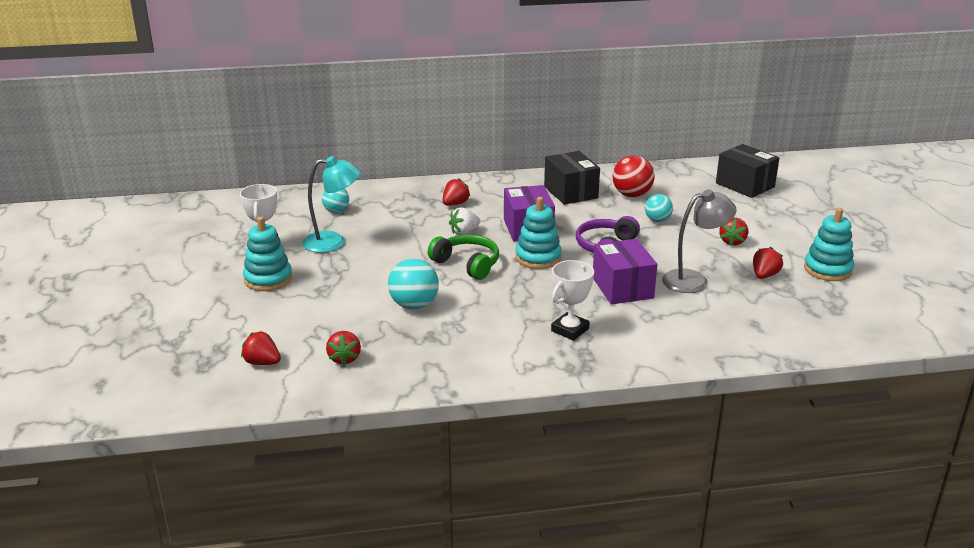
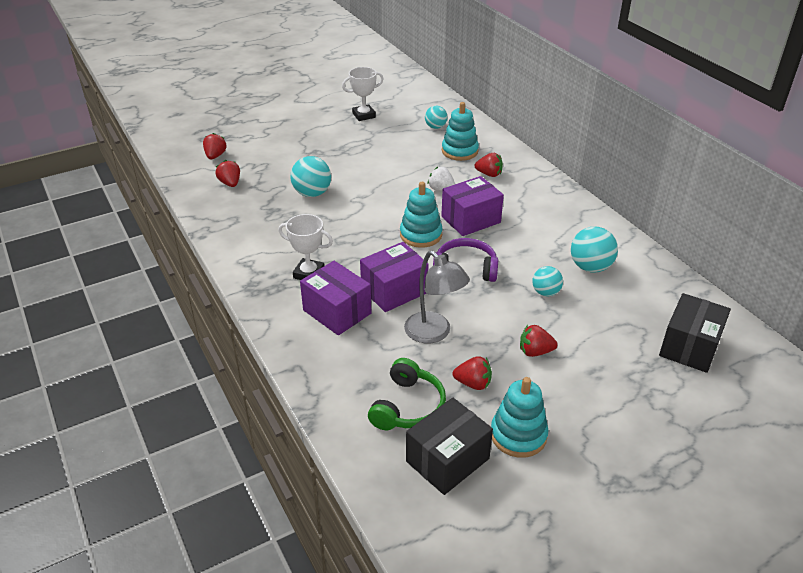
camera: 70 degrees right, 10 degrees up
(268, 279) = (318, 129): turquoise stacking toy -> turquoise stacking toy (459, 151)
(333, 242) = (386, 138): turquoise lamp -> none
(344, 358) = (230, 183): red strawberry -> red strawberry turned 90 degrees clockwise
(467, 264) = (388, 202): green headphones -> green headphones (408, 406)
(571, 192) = (564, 229): black box -> black box (447, 460)
(631, 195) = (590, 267): red ball -> turquoise ball
(642, 323) = (337, 312): none -> purple box

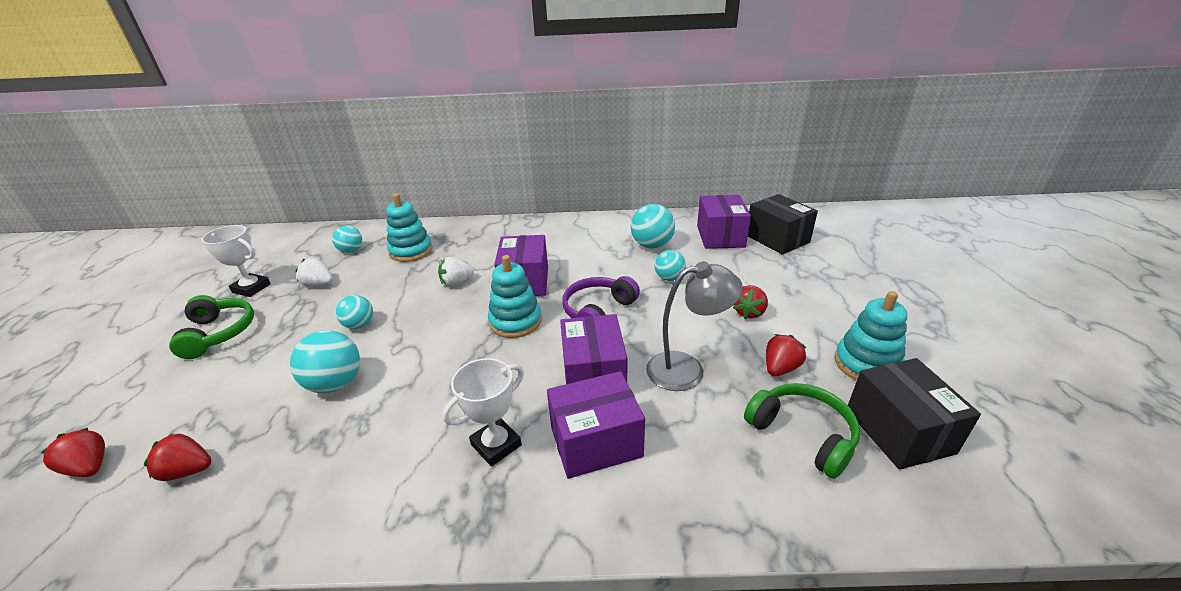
camera: 60 degrees left, 5 degrees down
(318, 131) = (219, 333): none -> green headphones
(364, 115) = (251, 288): white trophy -> white trophy turned 75 degrees counterclockwise
(364, 174) = (359, 325): none -> turquoise ball
(389, 136) = (319, 284): none -> white strawberry
(489, 174) = (468, 248): red strawberry -> none
(652, 306) = (720, 236): none -> purple box

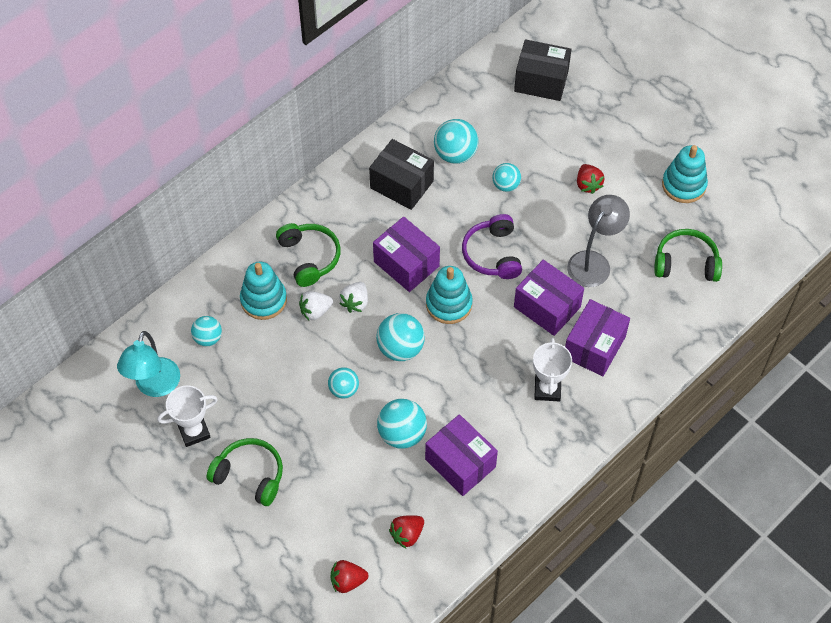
camera: 45 degrees left, 25 degrees up
(285, 255) = (155, 386): none -> turquoise lamp
(319, 284) = (245, 386): white strawberry -> white strawberry (315, 311)
(437, 326) = (400, 348): none -> turquoise ball
(472, 246) = (309, 257): none -> green headphones
(720, 236) = (497, 106): purple box -> purple box (460, 463)
(780, 368) = (642, 222): red strawberry -> none
(899, 431) = (726, 226): black box -> black box (402, 184)

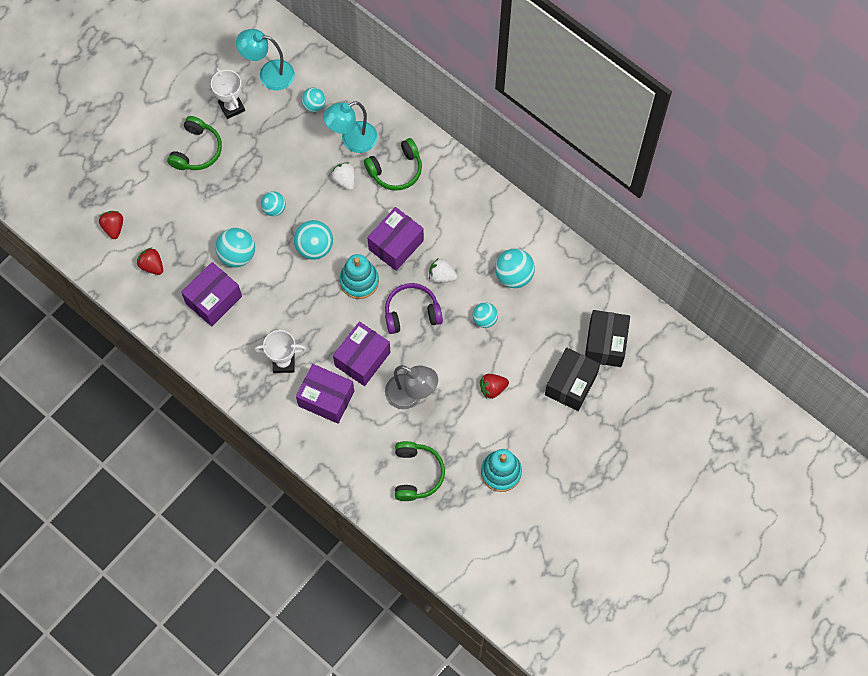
camera: 85 degrees right, 10 degrees up
(263, 300) = (352, 141): turquoise stacking toy -> turquoise lamp
(355, 303) = (355, 209): white strawberry -> white strawberry (441, 276)
(402, 184) = (476, 234): black box -> black box (571, 384)

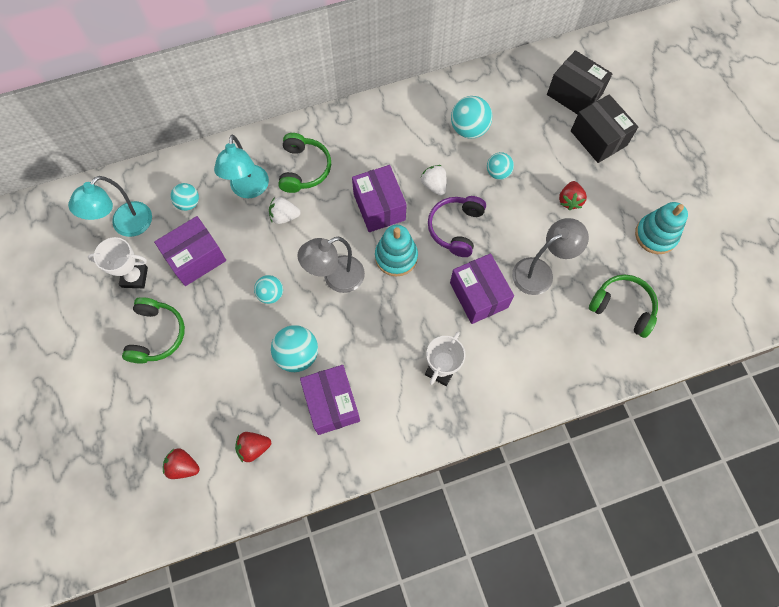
camera: 60 degrees left, 0 degrees up
(197, 150) = (157, 334): green headphones -> green headphones turned 45 degrees clockwise
(314, 247) = (336, 278): turquoise ball -> grey lamp
(326, 398) = (502, 349): purple box -> purple box (196, 258)
(441, 276) = (434, 185): white strawberry -> white strawberry turned 105 degrees clockwise

